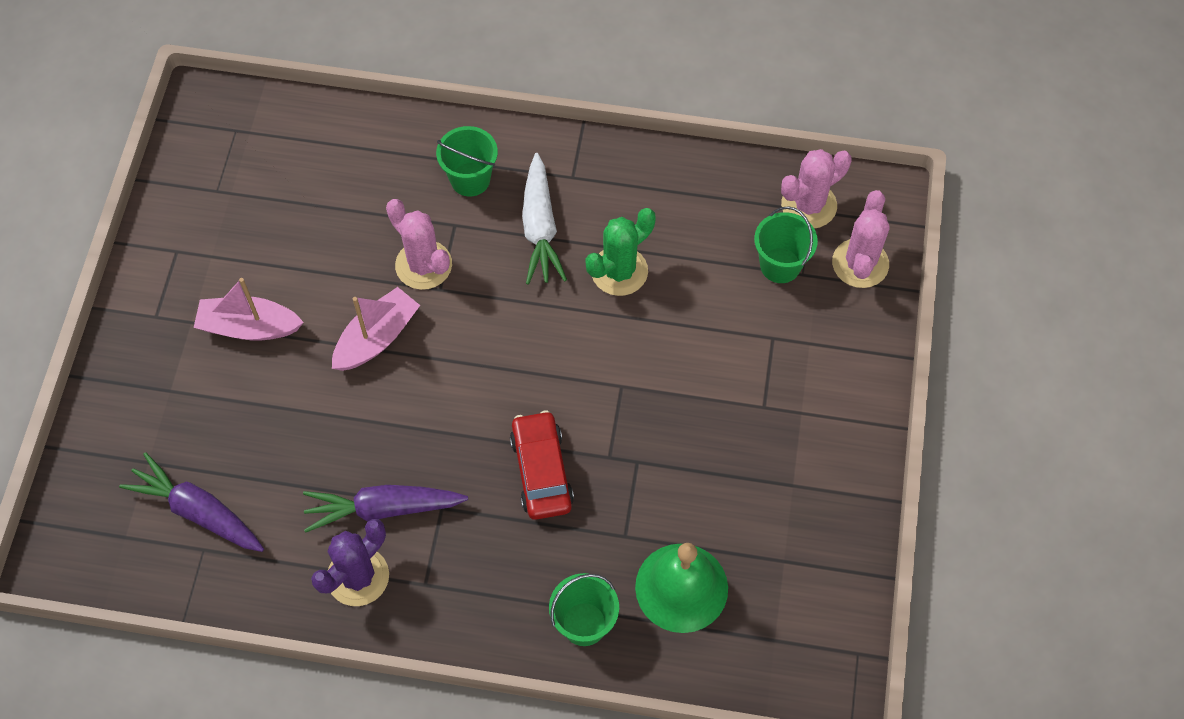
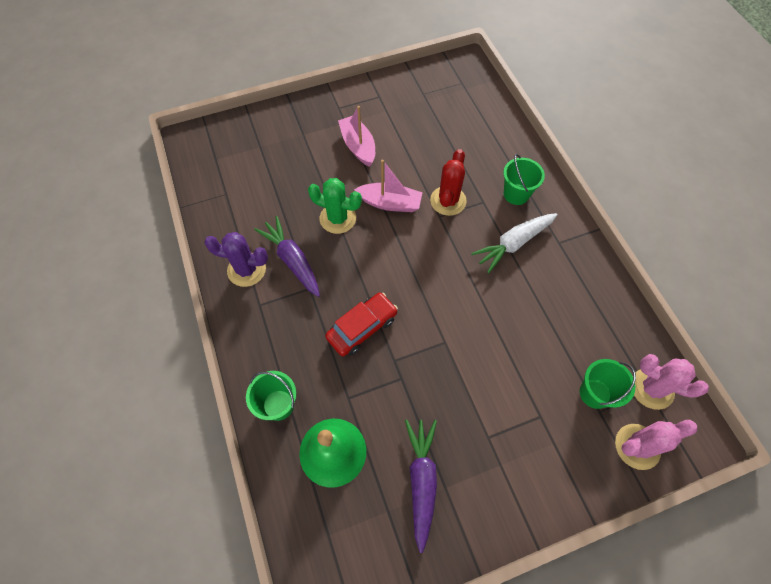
camera: 60 degrees right, 0 degrees up
(198, 511) = (245, 180): purple carrot -> purple carrot (421, 481)
(423, 265) = (448, 201): pink cactus -> red cactus
(619, 271) = (518, 300): green cactus -> green cactus (338, 218)

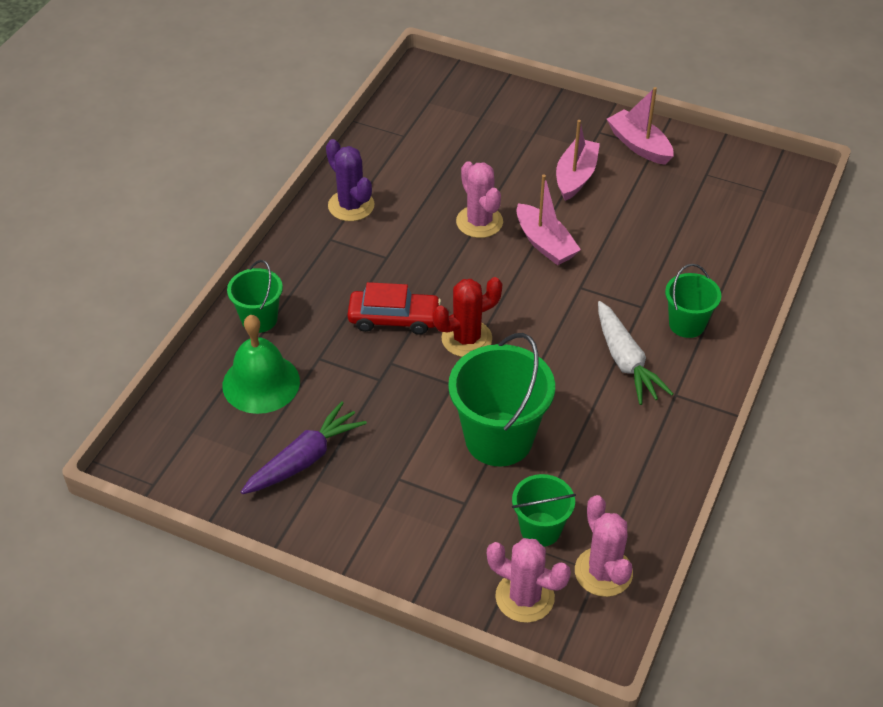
camera: 45 degrees right, 15 degrees down
(292, 260) = (398, 226): purple carrot -> none
(338, 218) = (479, 222): green cactus -> pink cactus
(369, 101) = (639, 145): none -> pink boat
(448, 201) = (606, 281): red cactus -> red cactus (466, 339)
(509, 355) = (499, 439): none -> green bucket
(513, 243) = (625, 361): white carrot -> white carrot turned 120 degrees counterclockwise

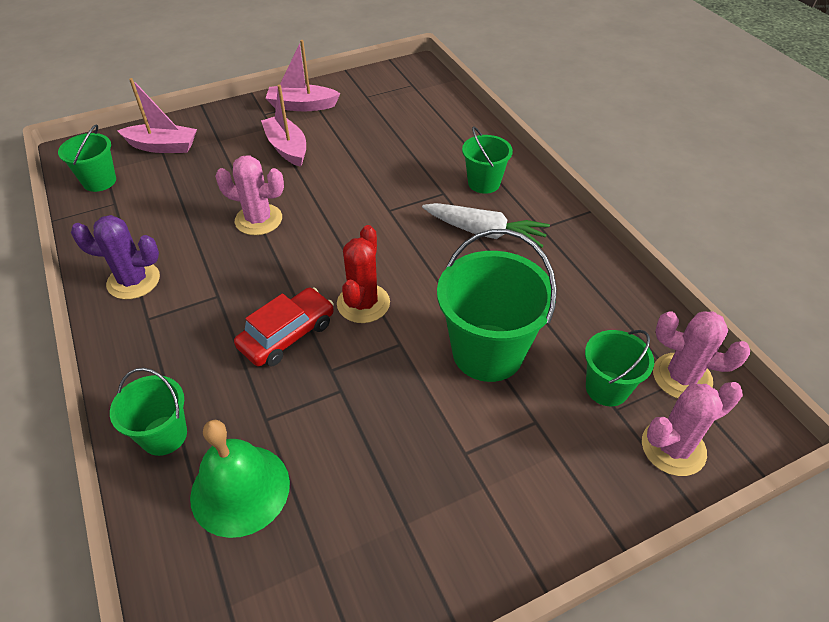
camera: 50 degrees left, 0 degrees up
(304, 459) = (371, 517): purple carrot -> none
(414, 109) = (99, 181): none -> green bucket
(545, 243) = (326, 201): pink boat -> pink boat (163, 146)

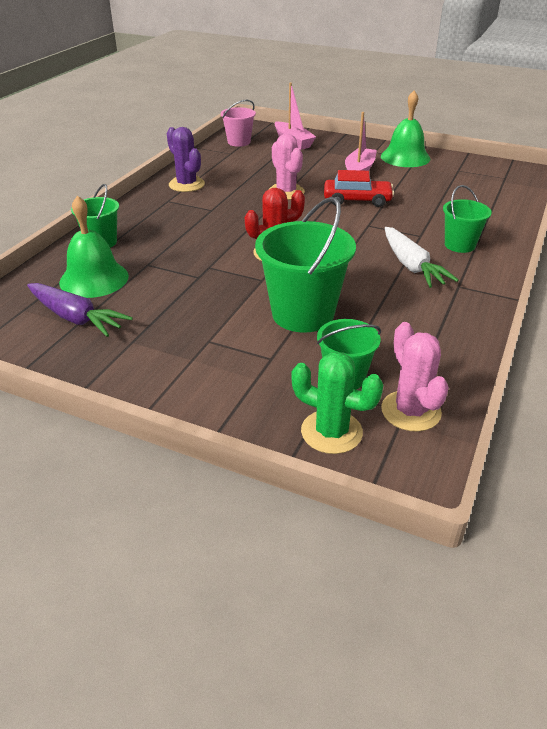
camera: 50 degrees right, 10 degrees down
(99, 181) = (239, 142): green bucket -> pink bucket
(287, 335) = (214, 242): red car -> red car (357, 200)
(302, 106) = (405, 157): pink boat -> green bell
(306, 555) = (75, 318): none -> purple carrot
(673, 448) = (331, 432): pink cactus -> green cactus

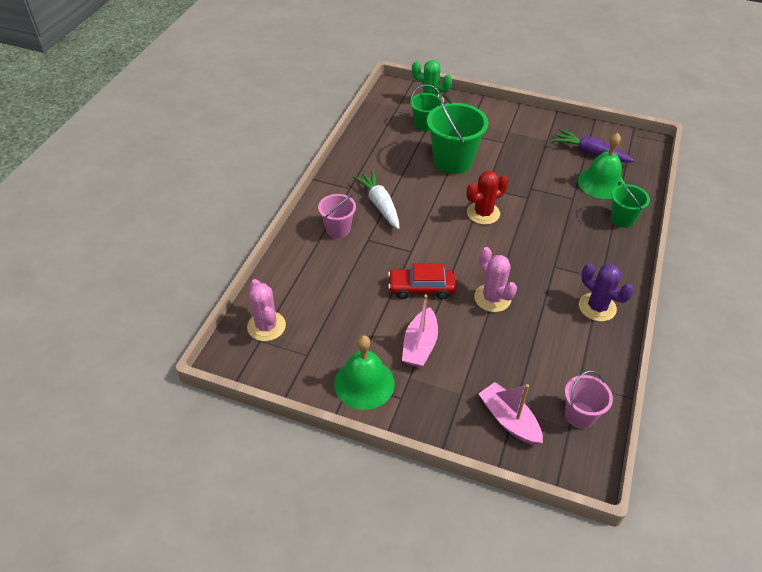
camera: 175 degrees right, 10 degrees up
(410, 411) = (392, 110): pink cactus -> pink cactus (266, 326)
(459, 245) = (338, 229): green bucket -> pink bucket

